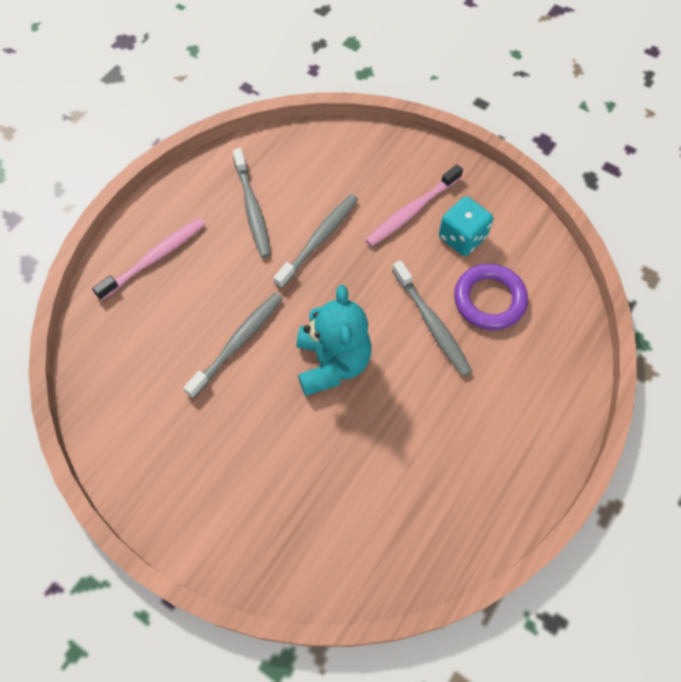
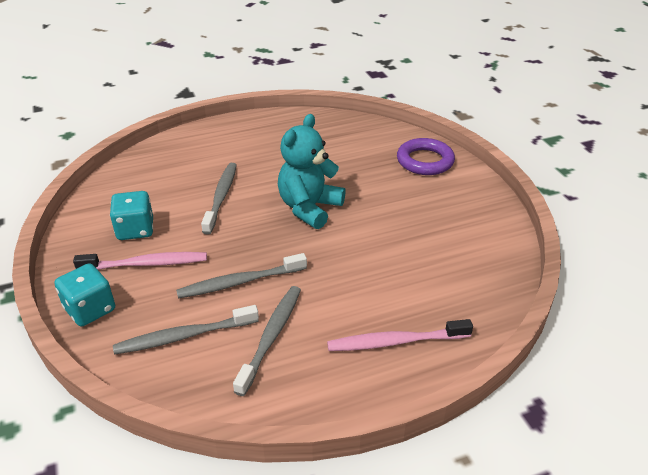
camera: 145 degrees left, 25 degrees down
(237, 343) = (367, 248): grey toothbrush -> grey toothbrush (185, 336)
(405, 153) = (90, 309): none -> turquoise dice
(489, 300) = (169, 191): purple ring -> purple ring (425, 161)

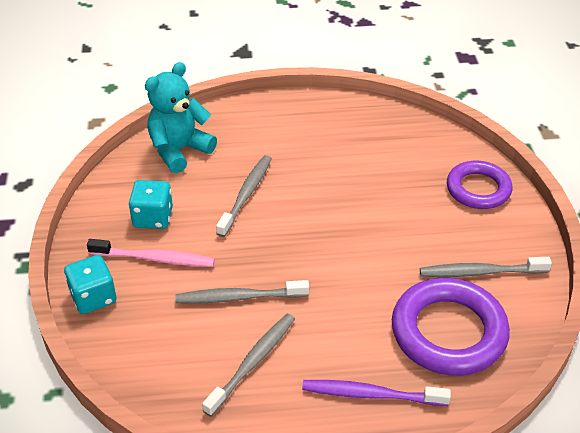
camera: 15 degrees right, 5 degrees up
(185, 336) = (173, 344): grey toothbrush -> grey toothbrush (481, 272)
(309, 208) = (333, 225): turquoise teddy bear -> turquoise teddy bear (179, 150)
(396, 342) = (371, 394): pink toothbrush -> purple toothbrush
(445, 274) = (448, 332): none -> purple ring

